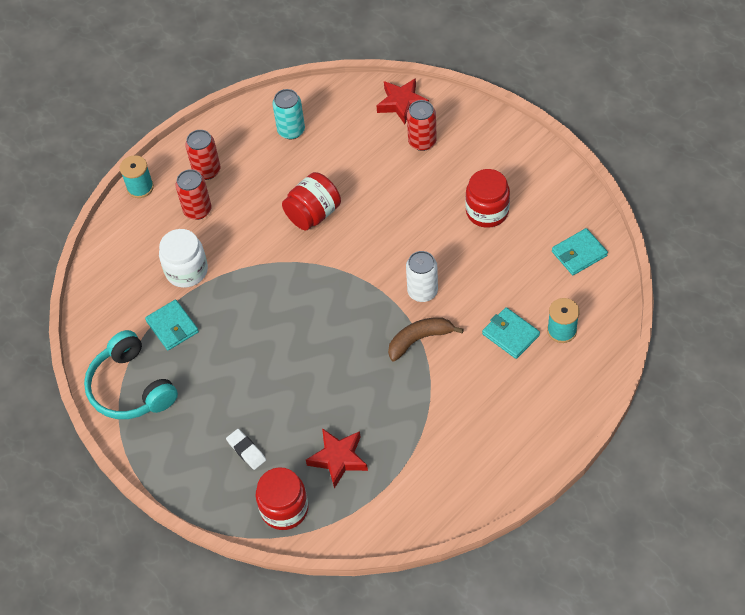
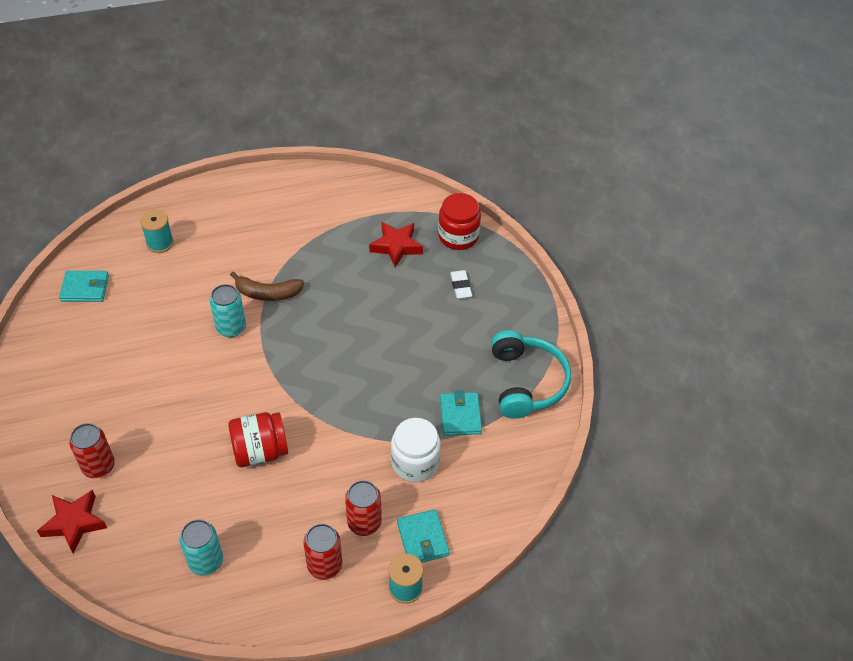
camera: 155 degrees left, 5 degrees down
(422, 291) = (231, 327): white can -> turquoise can
(487, 211) = (114, 363): red jar -> none
(510, 334) = (198, 260): turquoise wallet -> turquoise wallet (422, 539)

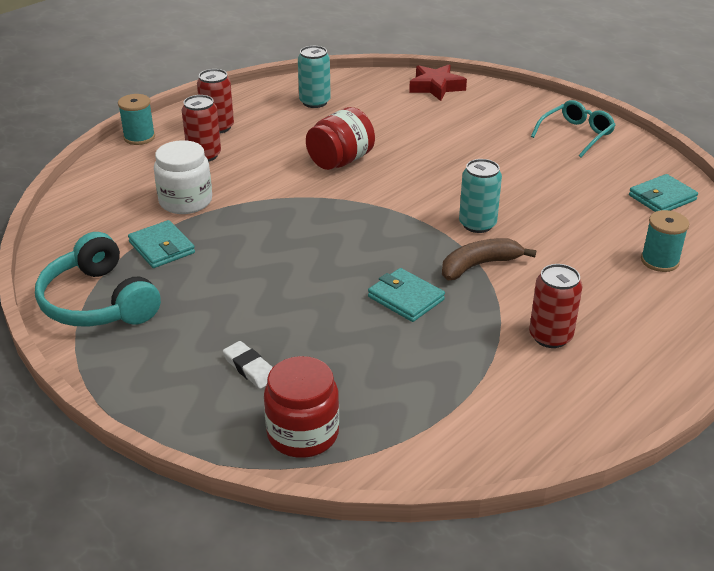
camera: 150 degrees right, 15 degrees down
(49, 384) = (576, 134): none -> turquoise glasses
(98, 466) = (461, 113): red can -> red can (550, 336)
(396, 246) = (380, 379): red star -> none
(422, 539) = (143, 163): turquoise wallet -> turquoise wallet (405, 298)

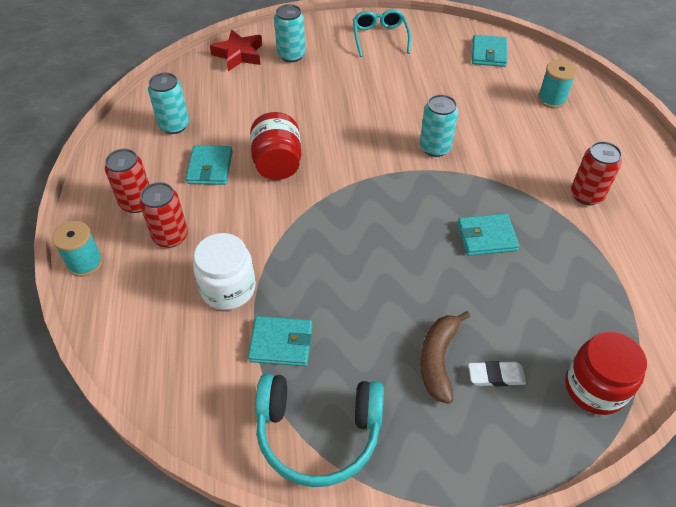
camera: 50 degrees left, 15 degrees up
(293, 136) = (210, 168): none -> turquoise wallet
(476, 108) = (291, 55): none -> turquoise can
(479, 265) = (482, 177): brown banana -> brown banana (438, 360)

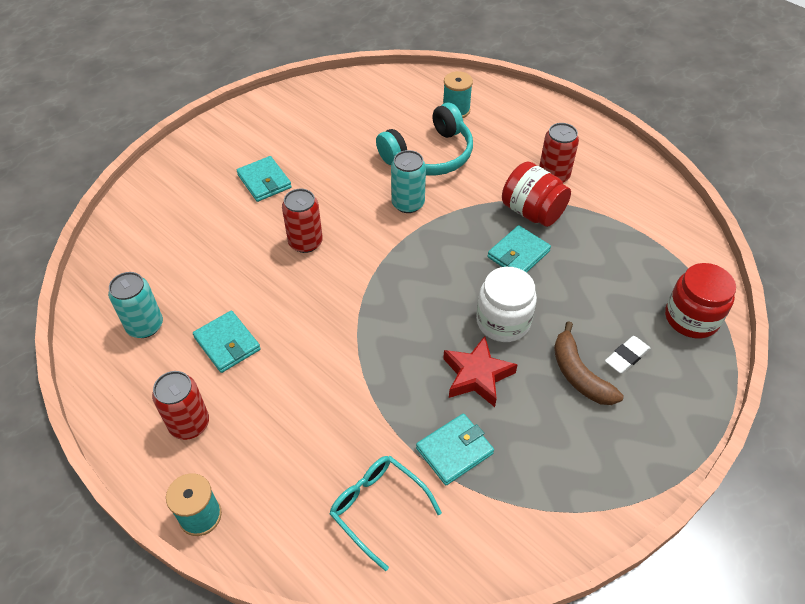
camera: 40 degrees left, 0 degrees up
(170, 236) = (259, 432): red can -> red can (305, 242)
(228, 288) = (362, 439): white jar -> white jar (503, 321)
(239, 55) = (136, 217): red star -> red star (477, 375)
(277, 163) = (288, 299): red jar -> red jar (532, 212)
(291, 55) = (192, 190): turquoise can -> none
(318, 433) = (555, 497): turquoise headphones -> turquoise headphones (429, 155)
(380, 37) = (260, 128): turquoise glasses -> turquoise glasses (378, 508)
(488, 53) = (369, 95): turquoise wallet -> turquoise wallet (264, 181)

